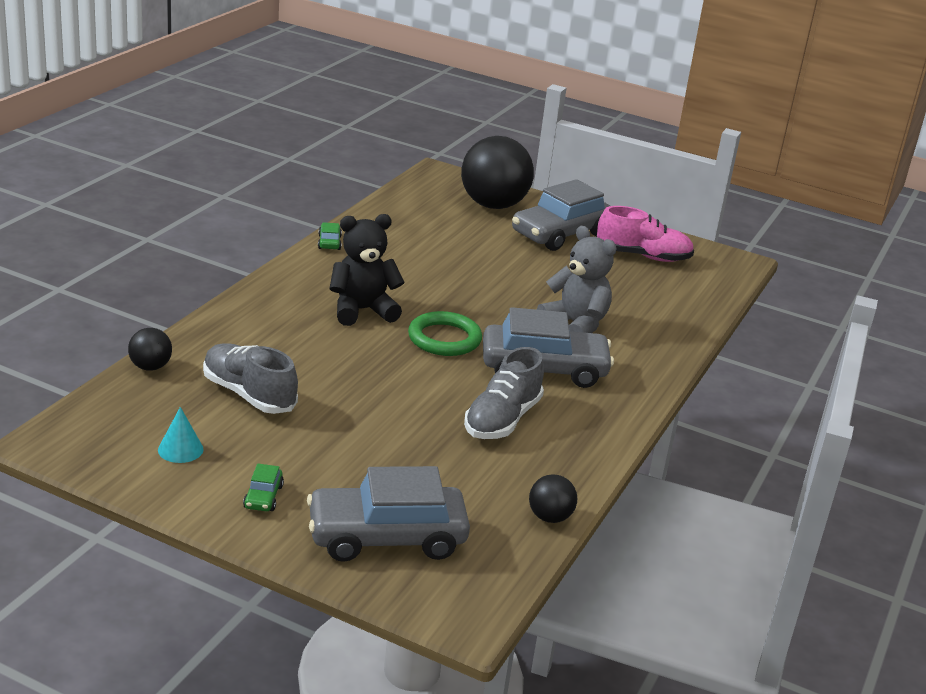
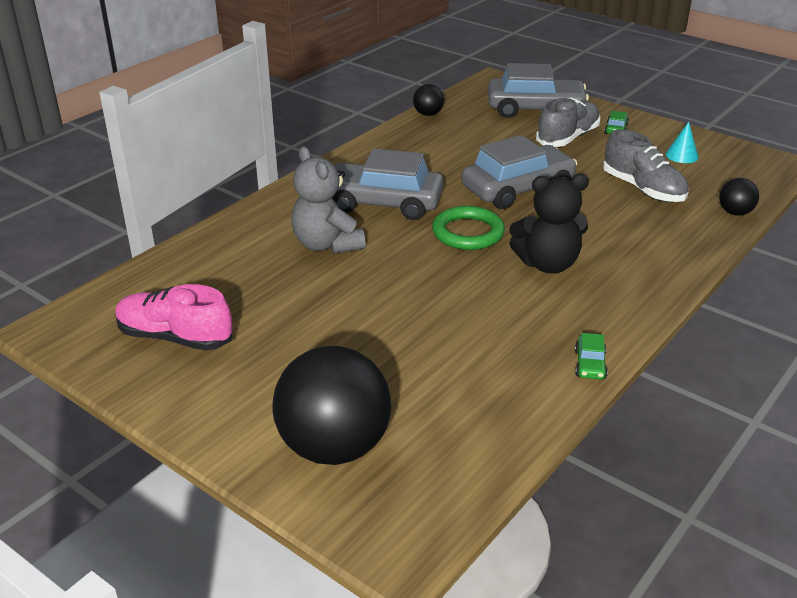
camera: 165 degrees left, 5 degrees up
(502, 420) = (437, 166): grey shoe -> grey shoe (567, 138)
(560, 234) = (262, 380): grey car -> grey car (518, 189)

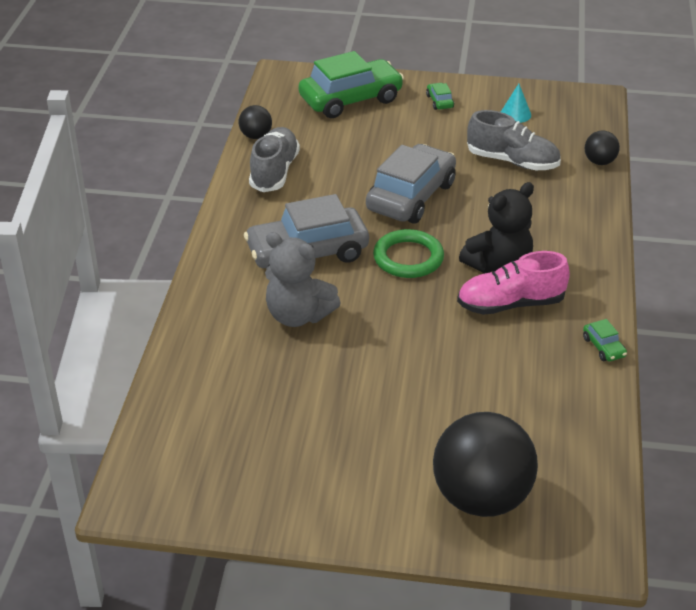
camera: 30 degrees left, 5 degrees up
(175, 337) = (256, 460): pink shoe -> pink shoe (510, 304)
(535, 109) = (350, 99): grey car -> green car
(567, 138) = (406, 124): grey shoe -> grey shoe (274, 172)

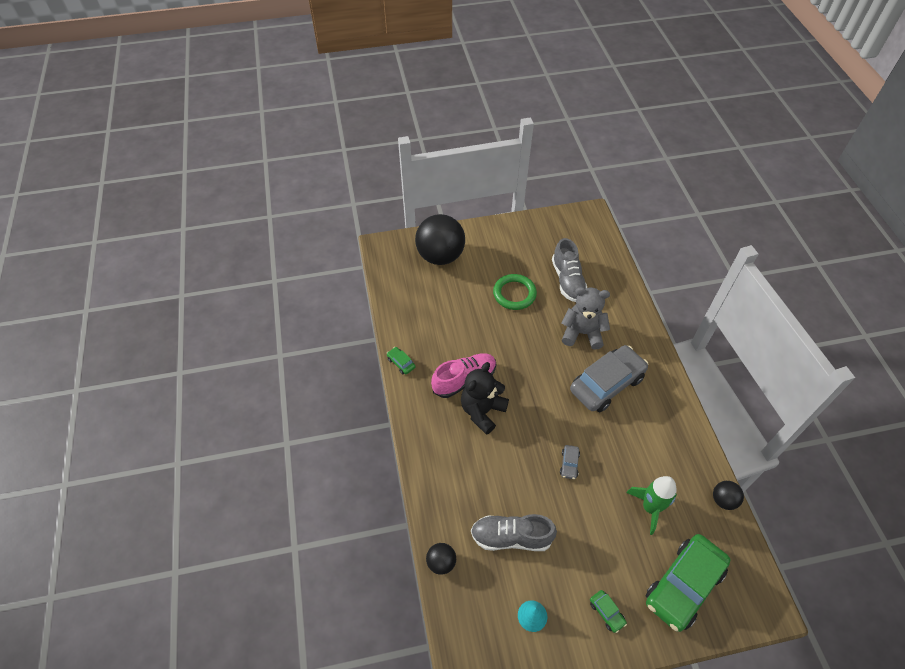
camera: 160 degrees right, 15 degrees up
(274, 172) = (680, 459): grey shoe -> grey shoe (567, 280)
(341, 148) = (650, 508): none -> green rocket
(408, 258) = (542, 400): green ring -> green ring (514, 294)
(411, 197) = (569, 464): grey car -> grey car, size x0.40

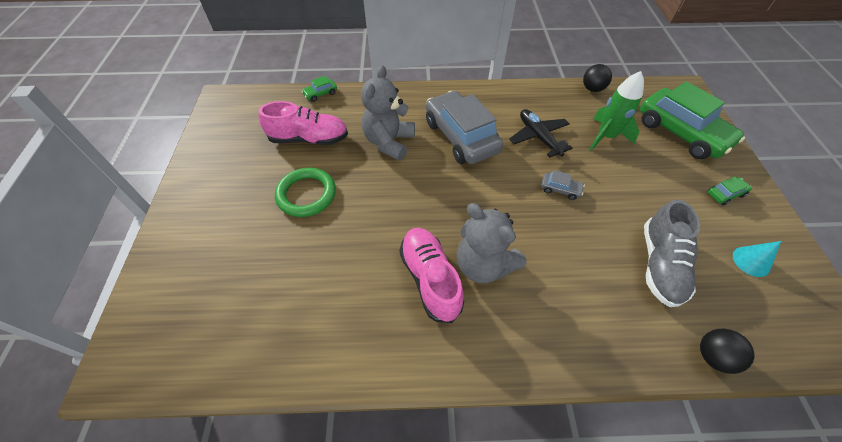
camera: 80 degrees left, 0 degrees up
(401, 363) = (380, 369): green car -> green car (320, 94)
(440, 256) = (192, 275): black ball -> none
(482, 411) = (483, 265): black teddy bear -> grey teddy bear
(567, 280) = (309, 139): grey shoe -> pink shoe
(628, 447) = (538, 137): none -> black plane

